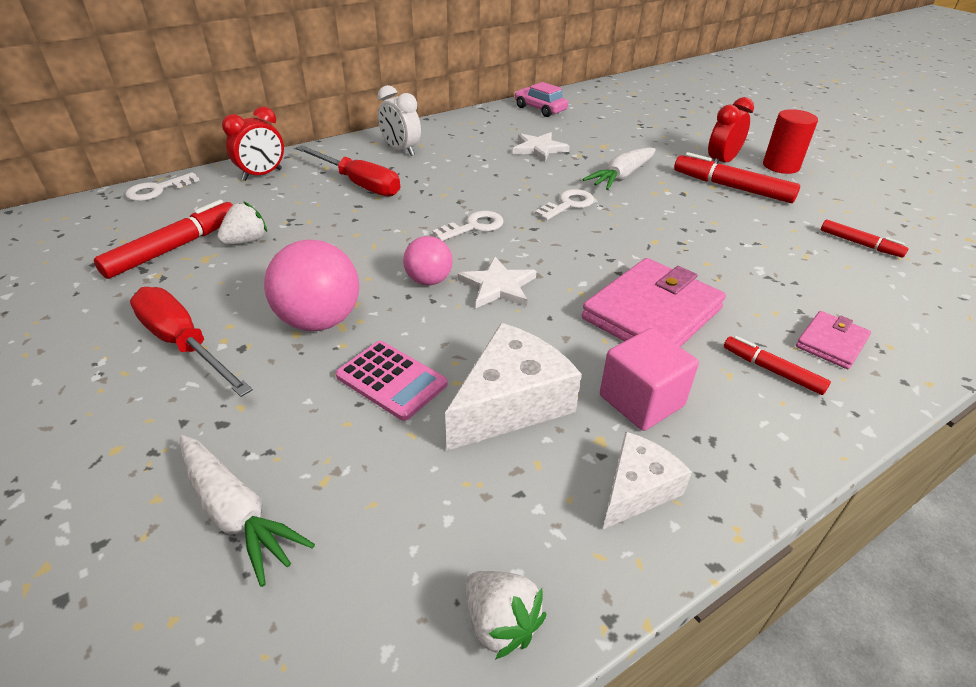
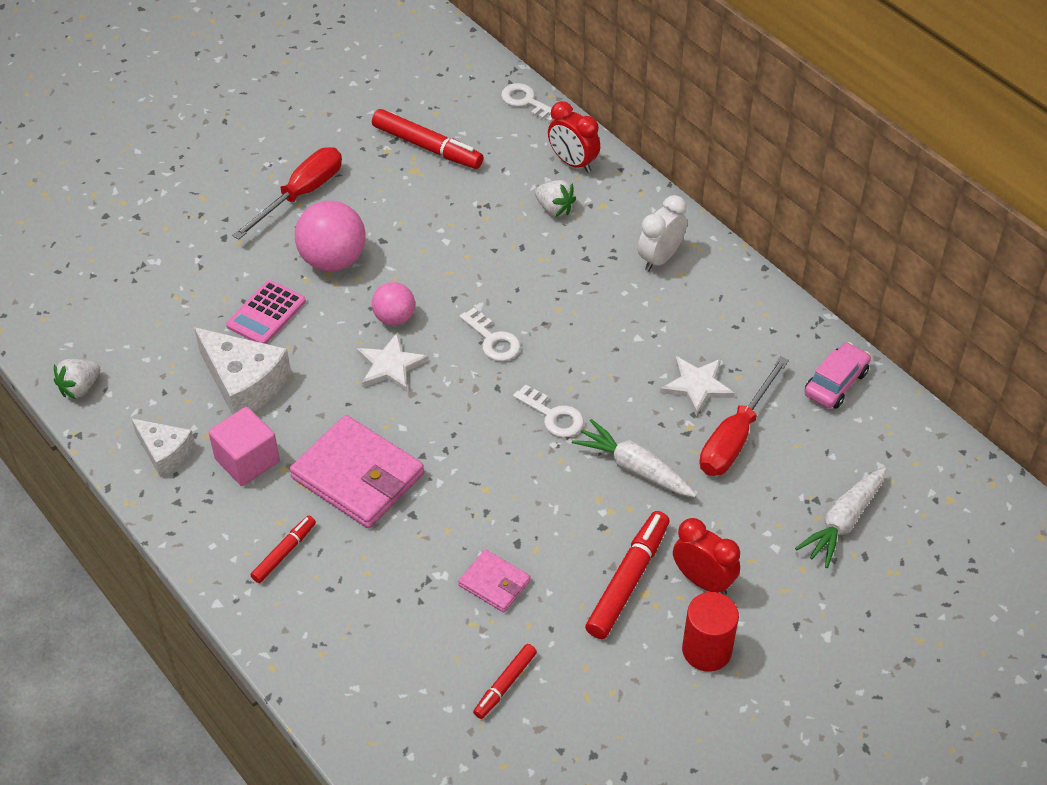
camera: 85 degrees right, 10 degrees up
(236, 513) = (154, 264): white carrot -> white carrot (842, 522)
(246, 241) = (444, 187): white strawberry -> white strawberry (554, 208)
(358, 184) = (568, 238): red screwdriver -> red screwdriver (735, 437)
(831, 343) = (323, 606): pink wallet -> pink wallet (494, 583)

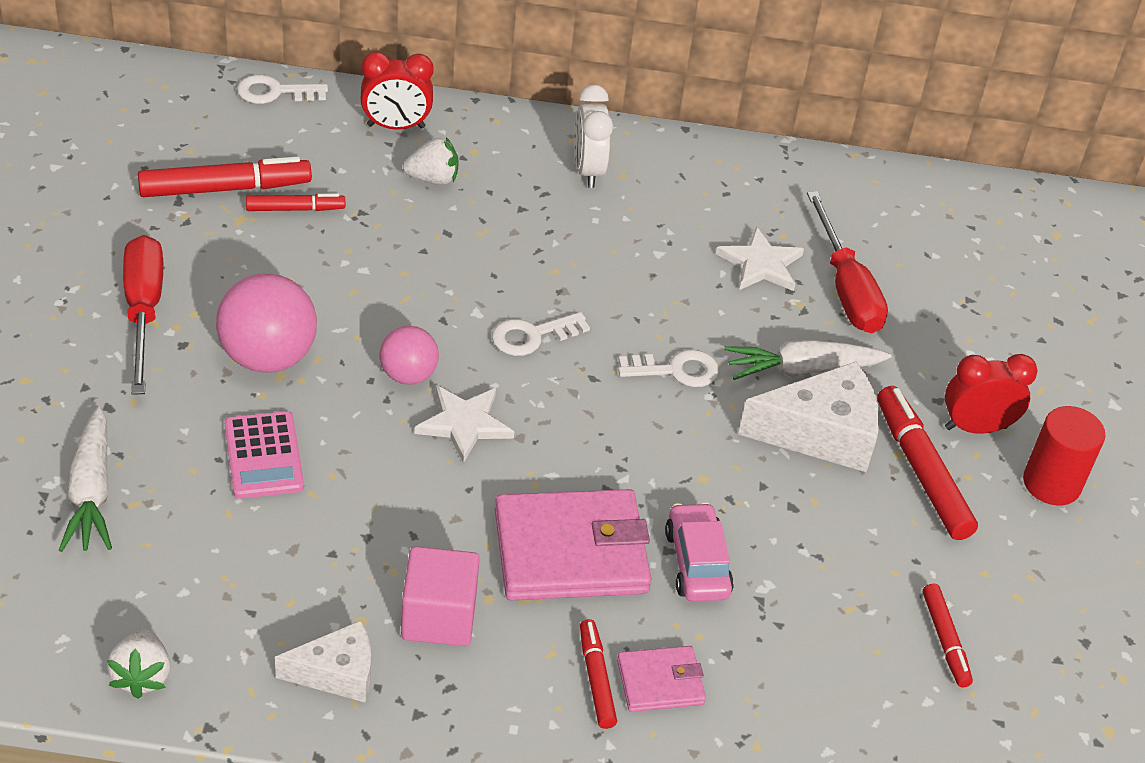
camera: 50 degrees left, 5 degrees down
(244, 383) = (332, 542): white cheese -> white cheese (821, 433)
(451, 181) = (295, 209): none -> red marker
(493, 340) = (532, 336): white key -> white key turned 150 degrees clockwise
(494, 583) = (820, 557): pink wallet -> pink wallet (660, 682)
(836, 383) = (863, 193): pink car -> pink car (697, 563)
(842, 522) = (1010, 304): white carrot -> white carrot (91, 493)

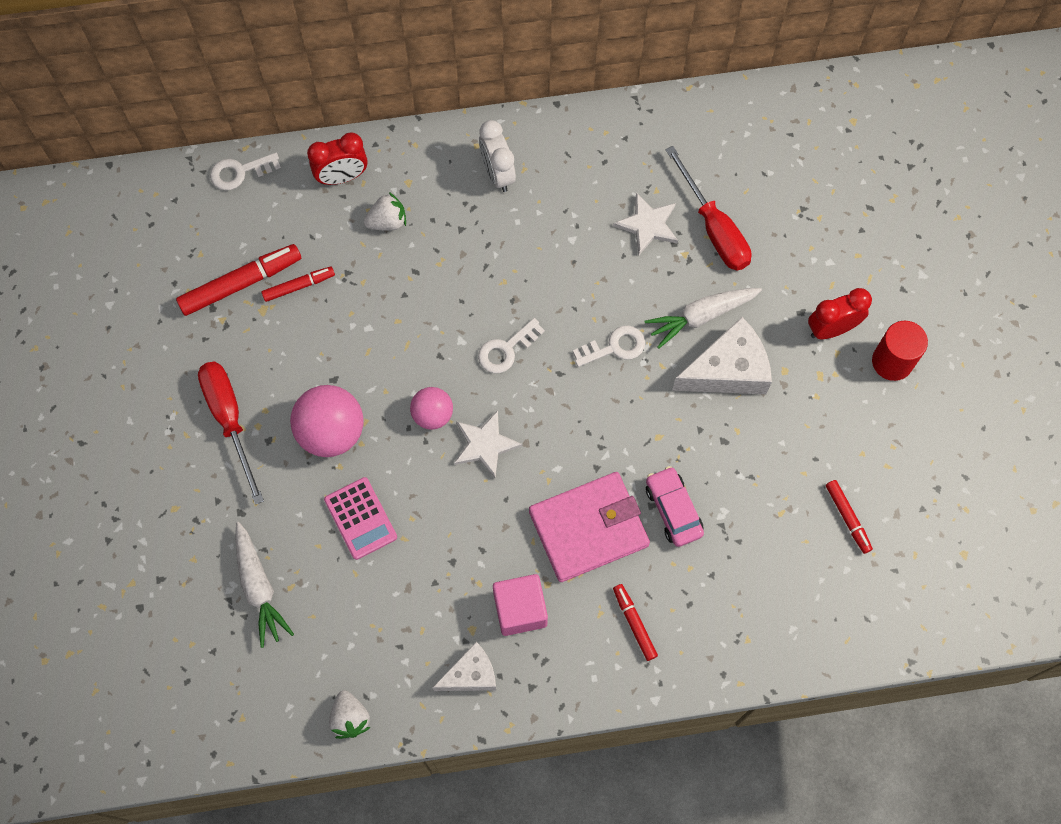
camera: 10 degrees left, 25 degrees up
(660, 682) = (675, 612): pink wallet -> none
(921, 471) = (802, 380): red marker -> none

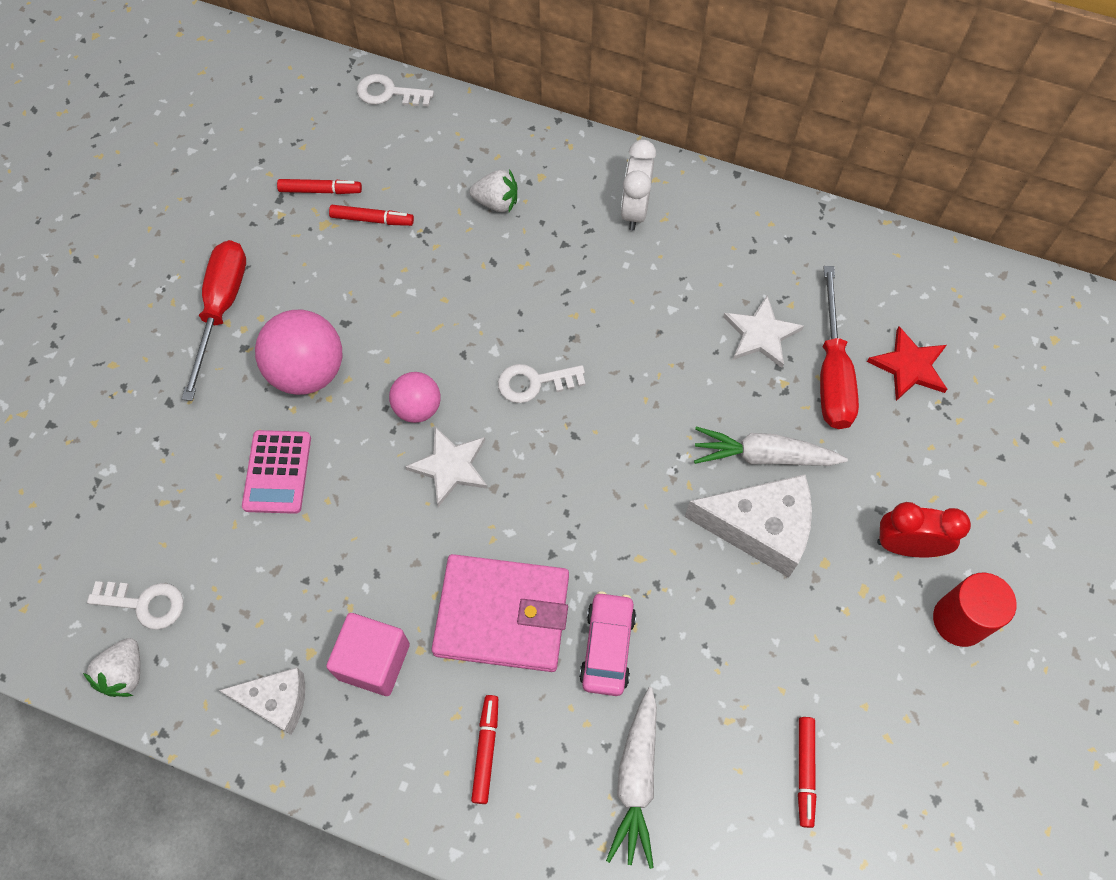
camera: 30 degrees right, 5 degrees down
(241, 283) = (320, 190): red marker -> red marker, size x0.58
(259, 588) = (133, 486): white carrot -> white carrot (636, 780)
(342, 177) = (480, 142): red clock -> none
(614, 347) = (649, 439): white key -> white key (145, 603)
(765, 195) = (909, 366): none -> red star

